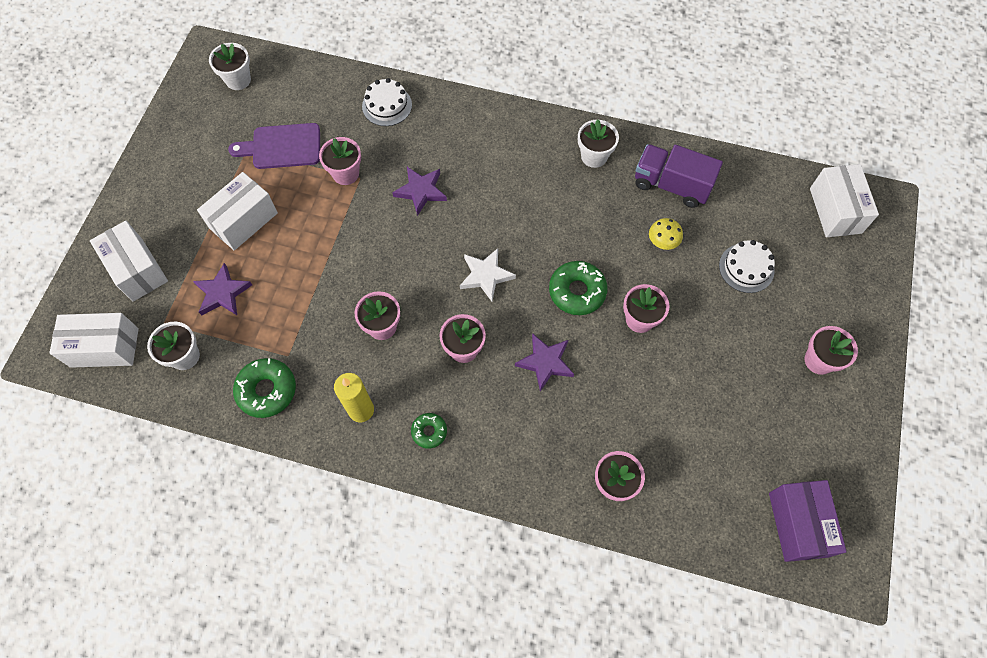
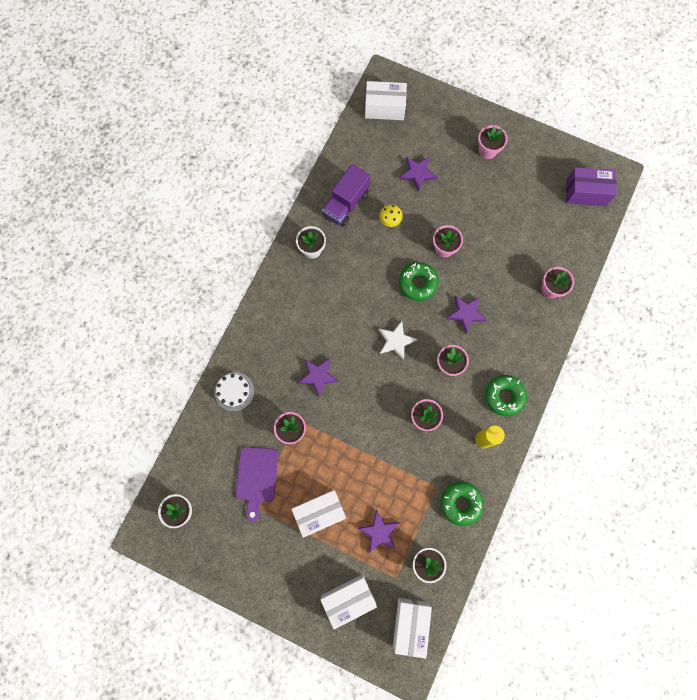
camera: 80 degrees left, 10 degrees up
(244, 221) = (319, 512): white box -> white box turned 75 degrees counterclockwise
(429, 432) = (504, 396): green donut -> green donut, size x1.73
(746, 268) = (417, 174): white cake -> purple star

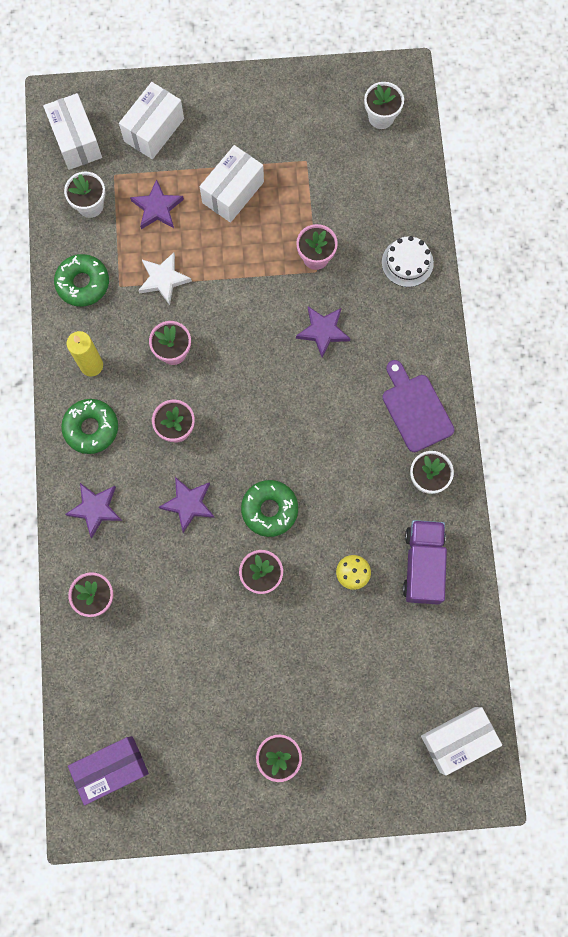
camera: 150 degrees right, 0 degrees up
(257, 478) = (322, 190): purple cutting board -> purple cutting board (415, 409)
(396, 341) = (256, 422): white star -> white star (163, 279)
(417, 174) = (354, 663): purple star -> purple star (95, 509)

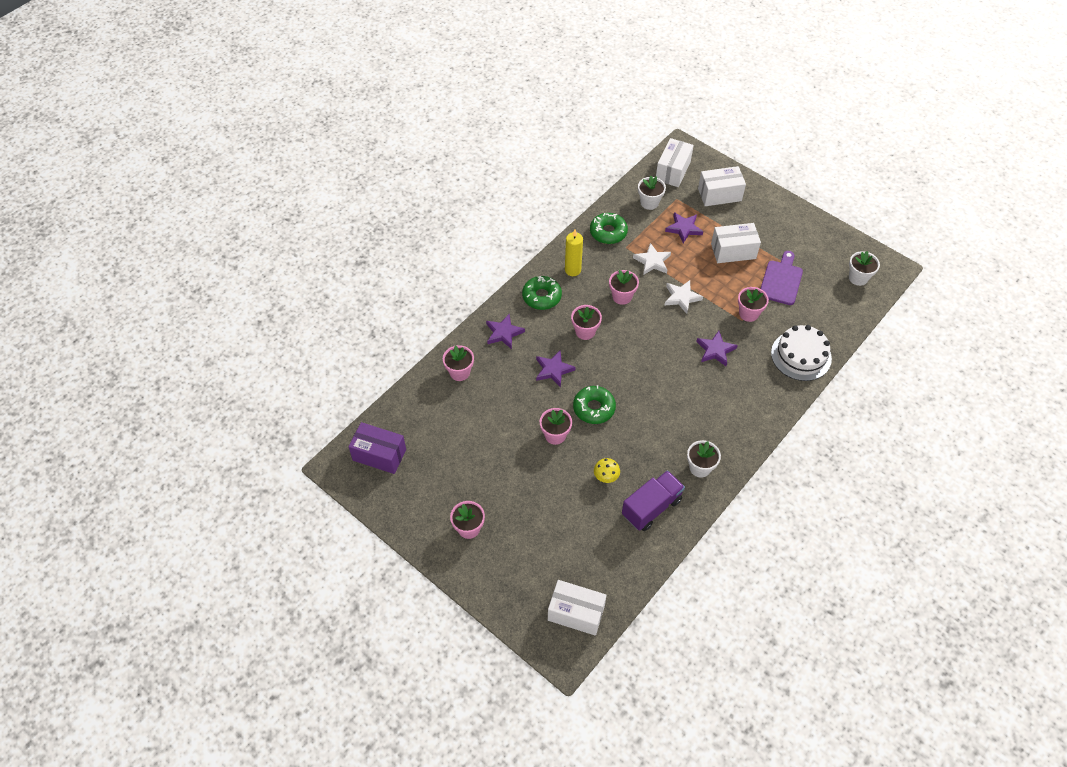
camera: 45 degrees right, 20 degrees down
(234, 298) = (681, 297): none -> white star
(407, 262) = (801, 355): white cake -> white cake, size x1.51
(415, 409) = (730, 428): purple cutting board -> purple cutting board (781, 280)

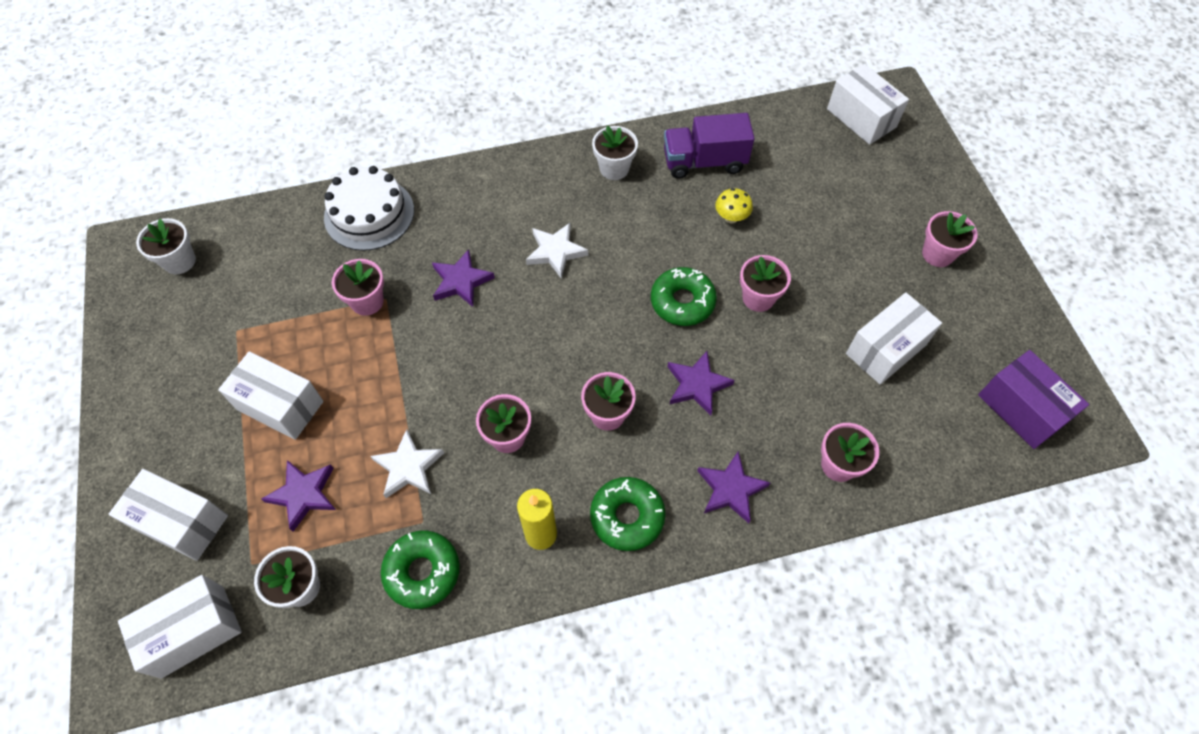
camera: 145 degrees left, 5 degrees up
(468, 446) = (885, 349): none -> white box
(681, 297) = (427, 380): white star -> white star (555, 251)
(781, 280) = (273, 319): purple cutting board -> none

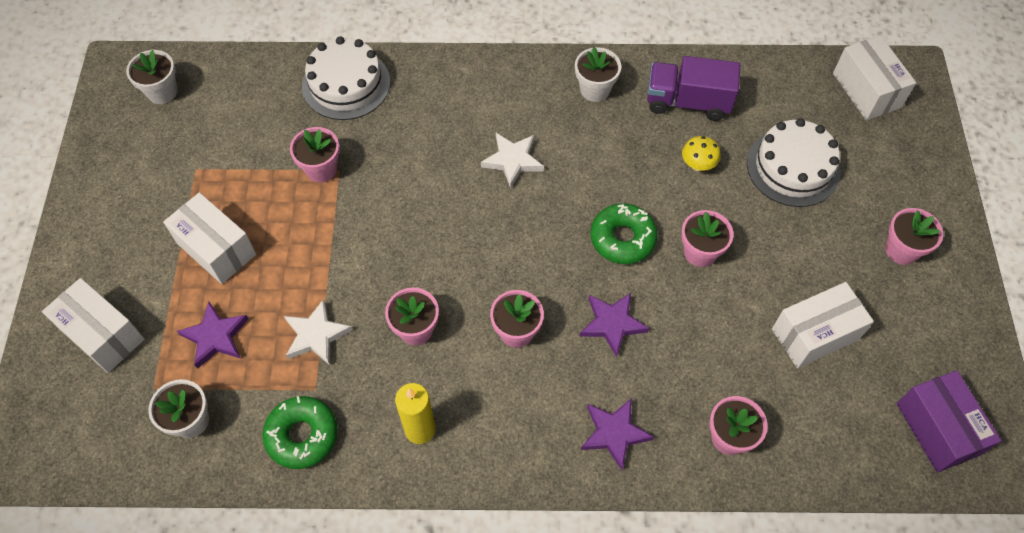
camera: 15 degrees right, 0 degrees up
(193, 631) = (88, 435): white box -> none
(461, 281) = (414, 169): purple star -> none
(627, 516) = (506, 434): green donut -> none
(818, 201) = (793, 167): none -> white cake

